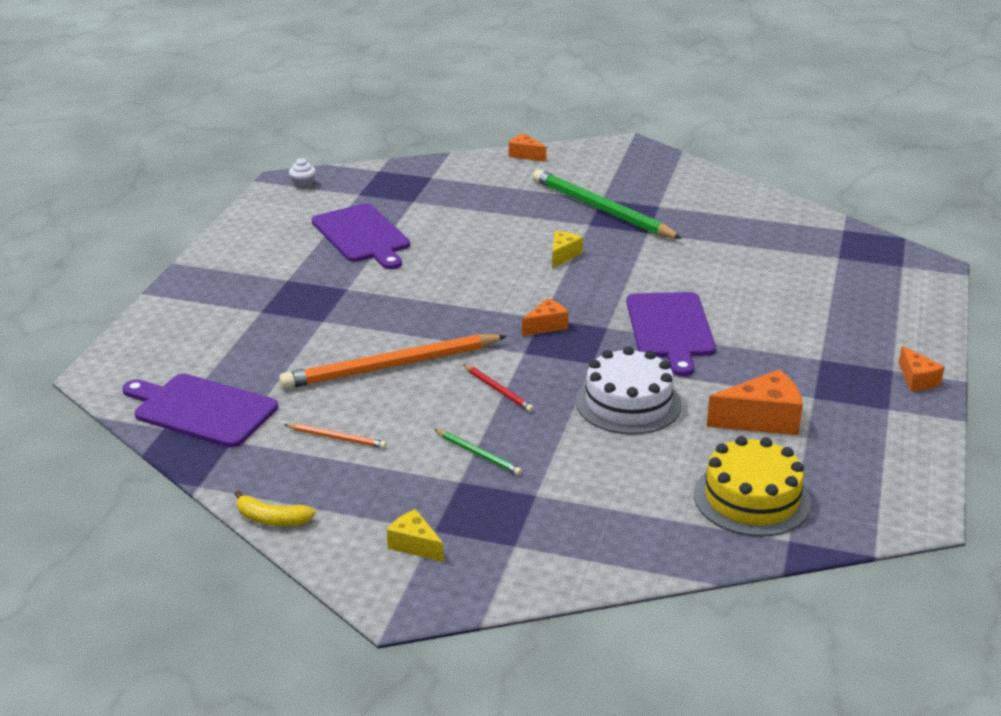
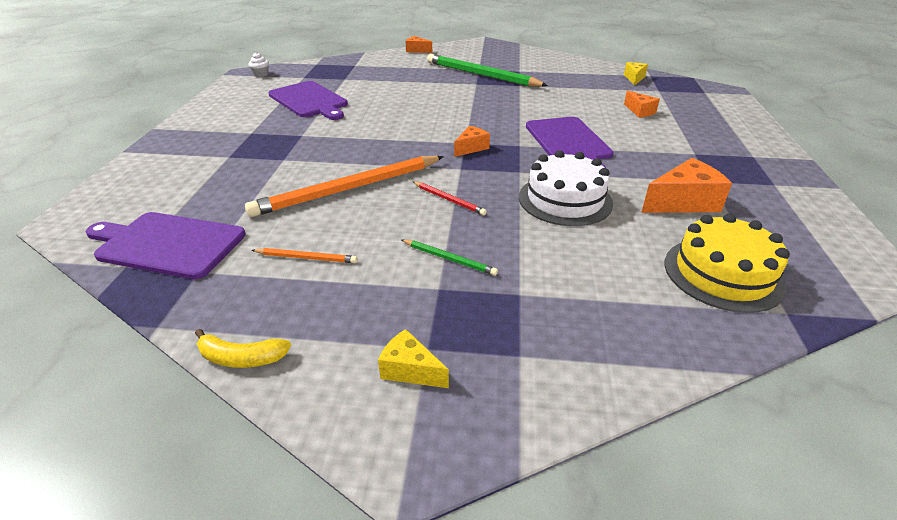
camera: 10 degrees left, 5 degrees up
(563, 255) = (465, 102): yellow cheese -> yellow cheese (634, 78)
(917, 380) = (777, 161): orange cheese -> orange cheese (640, 111)

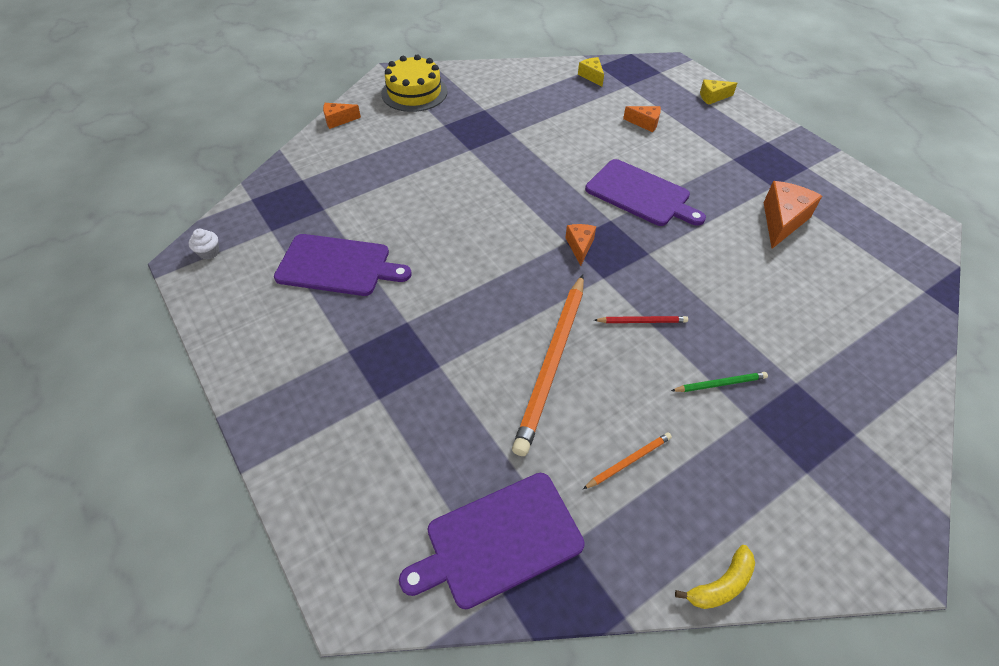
camera: 40 degrees left, 15 degrees up
(410, 370) = (821, 498): yellow cheese -> yellow cheese (713, 97)
(481, 75) = (458, 133): green pencil -> none
(565, 200) = (715, 267): white cake -> none
(723, 274) = (869, 279): yellow cake -> yellow cake (414, 92)

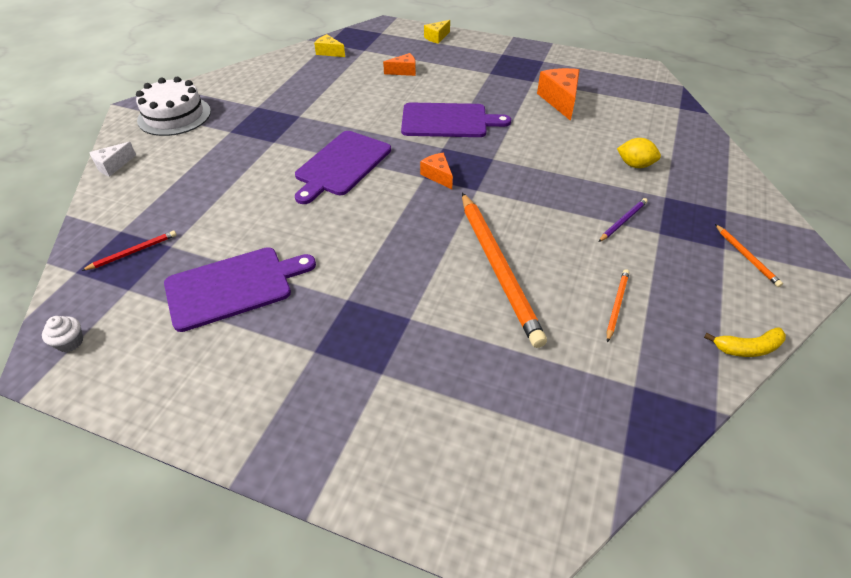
camera: 35 degrees left, 5 degrees down
(338, 120) = (113, 166): orange cheese -> white cheese
(414, 92) = (174, 116): yellow cake -> white cake
(498, 540) = (584, 418): purple cutting board -> purple cutting board (341, 165)
(642, 321) = (533, 206): red pencil -> red pencil (133, 252)
(720, 383) = (623, 221): green pencil -> purple pencil
(721, 584) = (747, 348): yellow banana -> yellow banana turned 60 degrees clockwise
(796, 331) = (635, 165): none -> yellow lemon
(824, 496) = (746, 257): none -> orange pencil

